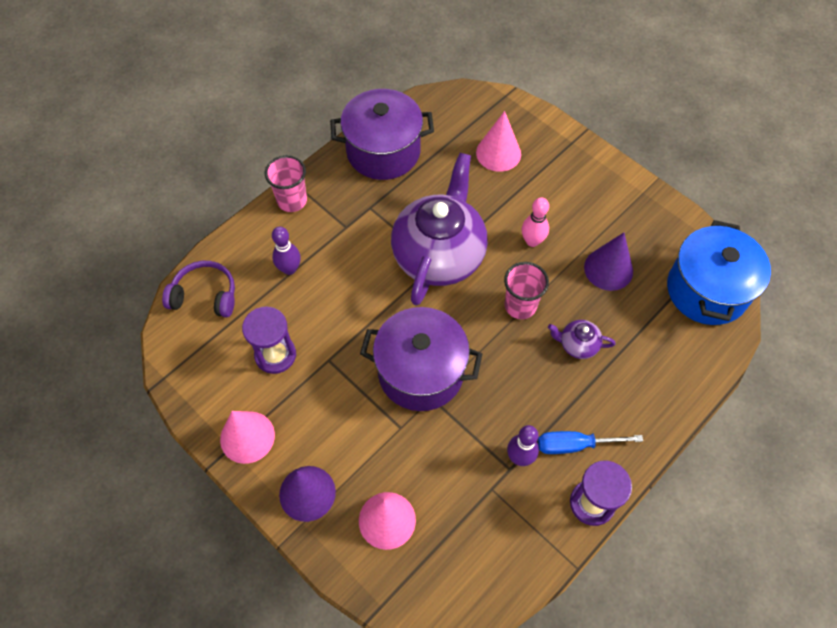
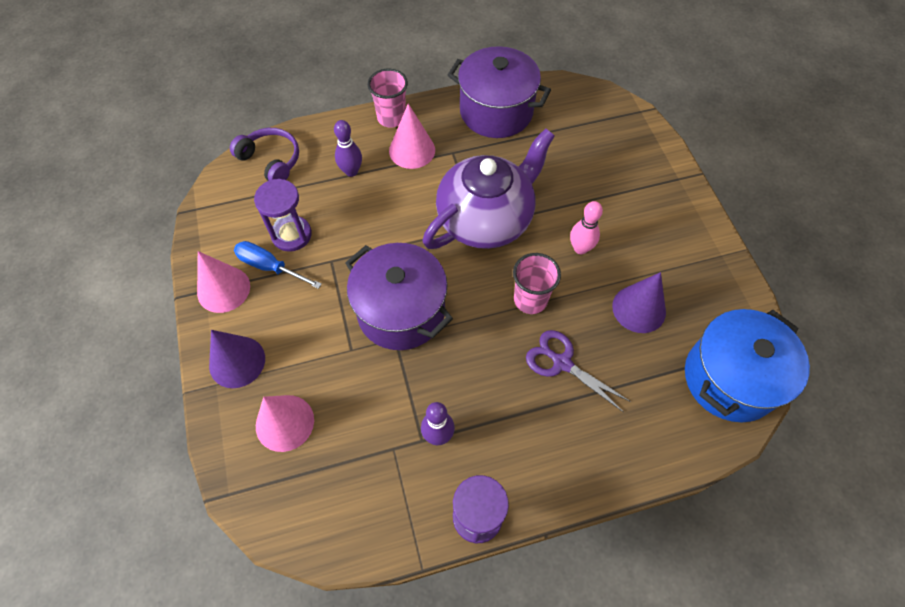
camera: 30 degrees right, 0 degrees up
(498, 153) = (600, 157): pink cone -> pink cone (412, 150)
(575, 445) = (497, 453): blue screwdriver -> blue screwdriver (270, 267)
(577, 345) = (562, 362): purple teapot -> purple scissors

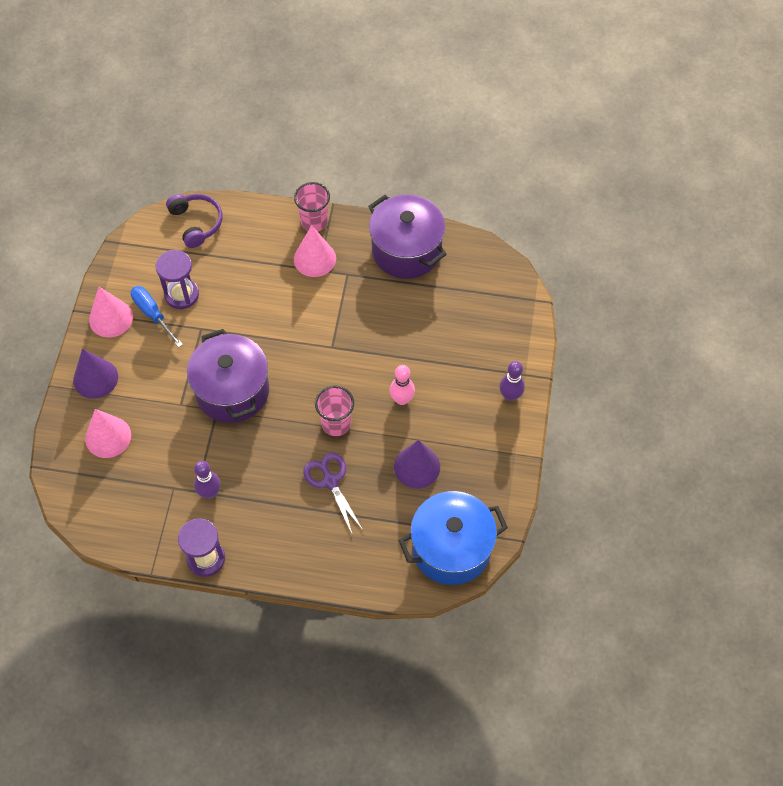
camera: 25 degrees right, 0 degrees up
(351, 171) = (255, 258): purple bowling pin -> purple bowling pin (510, 396)
(486, 220) = (340, 344): purple teapot -> none

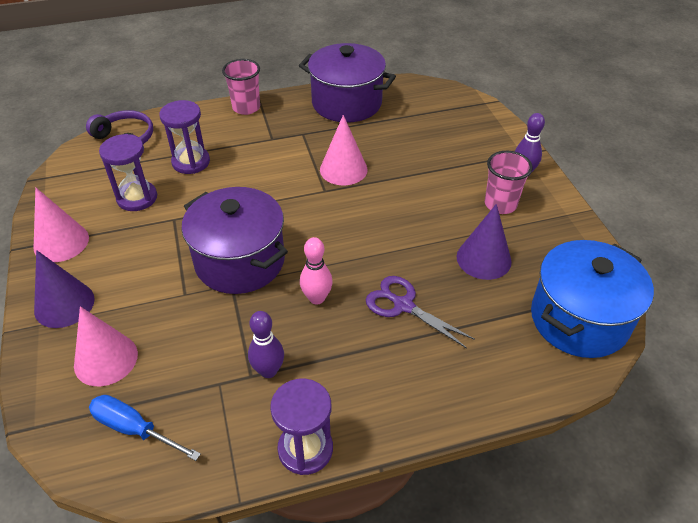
camera: 25 degrees left, 15 degrees down
(152, 314) = (111, 224): blue screwdriver -> blue screwdriver (134, 429)
(239, 271) = (191, 162): none -> purple hourglass
(314, 259) = (263, 132): pink cone -> pink cone (343, 169)
(336, 423) = (373, 251): pink cup -> pink cup (500, 204)
(402, 399) = (425, 209): pink bowling pin -> pink bowling pin (317, 298)

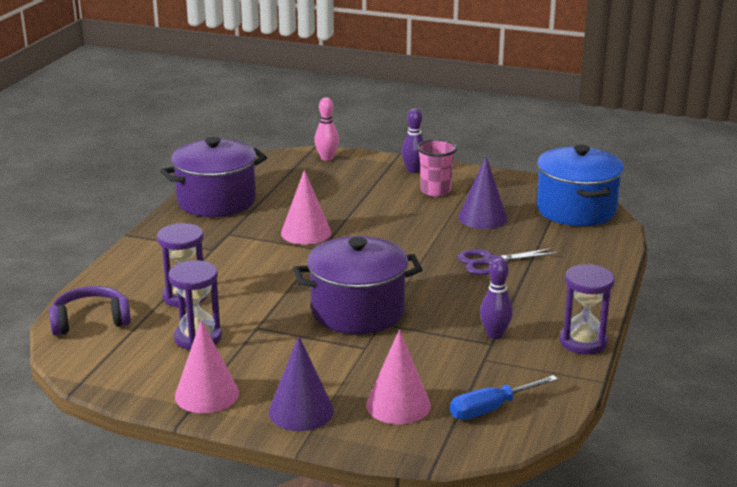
camera: 55 degrees left, 20 degrees down
(246, 107) = (143, 246): pink cup -> none
(317, 298) = (443, 292): pink bowling pin -> pink bowling pin (327, 158)

